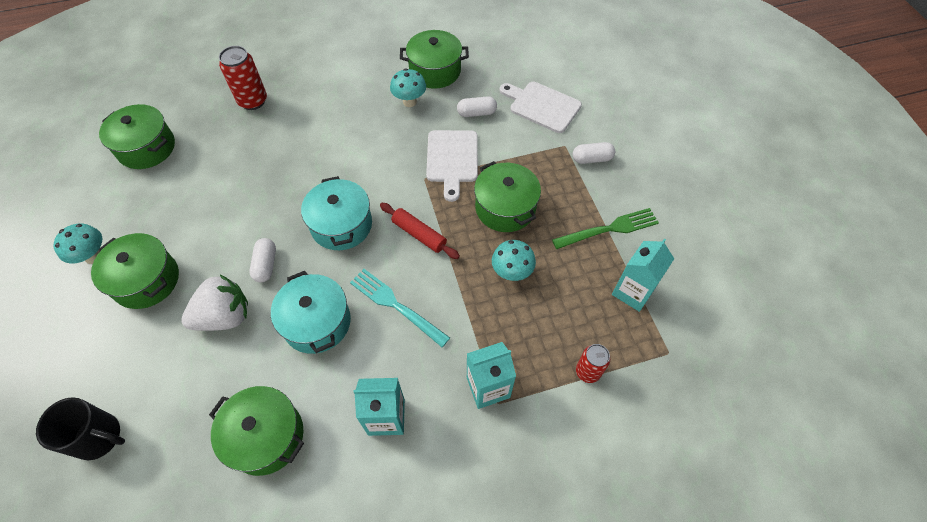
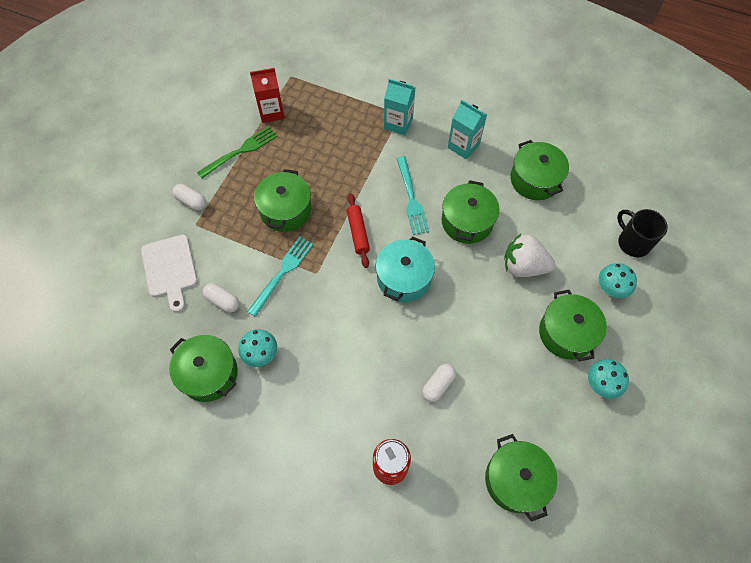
camera: 140 degrees left, 5 degrees up
(266, 265) = (476, 285): white capsule -> white capsule (438, 385)
(317, 322) = (467, 221): turquoise pot -> green pot
(452, 159) = (282, 273): white cutting board -> turquoise fork
(511, 273) = (326, 168): turquoise mushroom -> turquoise mushroom (610, 289)
(587, 372) = (340, 96): red can -> none
(609, 229) = (240, 151): green fork -> green fork turned 120 degrees clockwise
(632, 292) = (271, 112): turquoise carton -> red carton

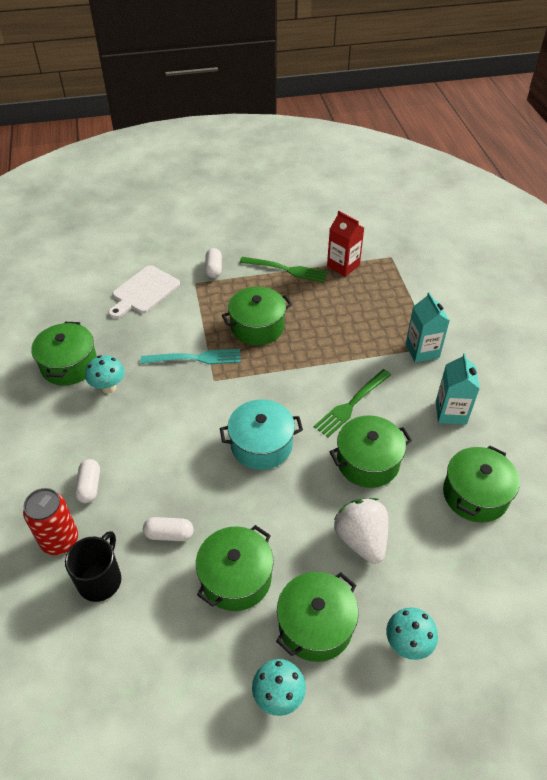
camera: 55 degrees right, 15 degrees down
(223, 301) = (140, 337): white capsule -> white capsule (89, 486)
(358, 233) = (279, 386): red rolling pin -> none
(411, 198) = (351, 404): turquoise fork -> green fork
(515, 480) = (109, 663): green pot -> green pot (236, 578)
(632, 242) = (492, 638): black mug -> black mug (100, 580)

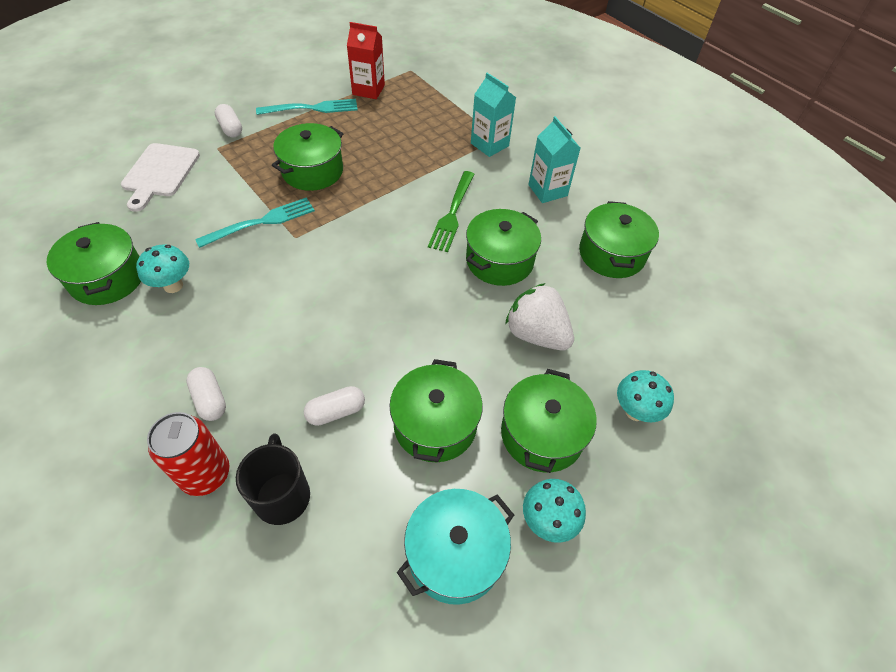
camera: 30 degrees left, 5 degrees up
(261, 445) = (384, 283): turquoise pot -> turquoise pot (455, 554)
(286, 269) = (312, 108): green fork -> turquoise fork

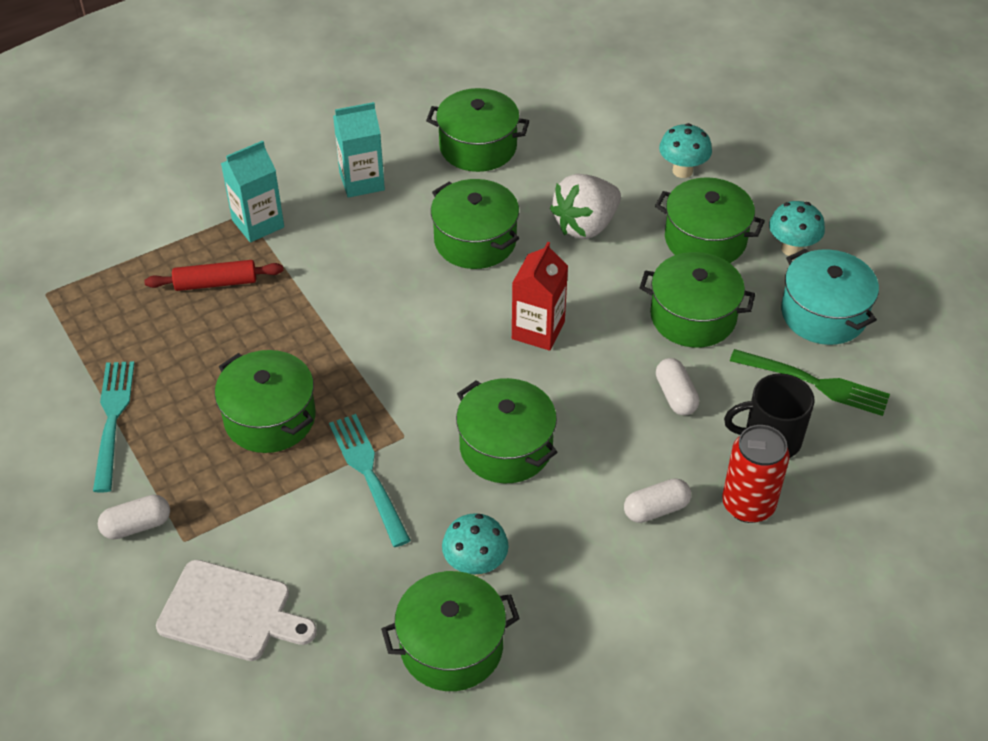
camera: 80 degrees left, 5 degrees down
(282, 295) = (506, 447): none -> green pot
(368, 90) = (84, 347): red carton -> red carton (538, 330)
(430, 133) = (216, 283): none -> red rolling pin
(452, 213) = (387, 274): green fork -> green fork (814, 383)

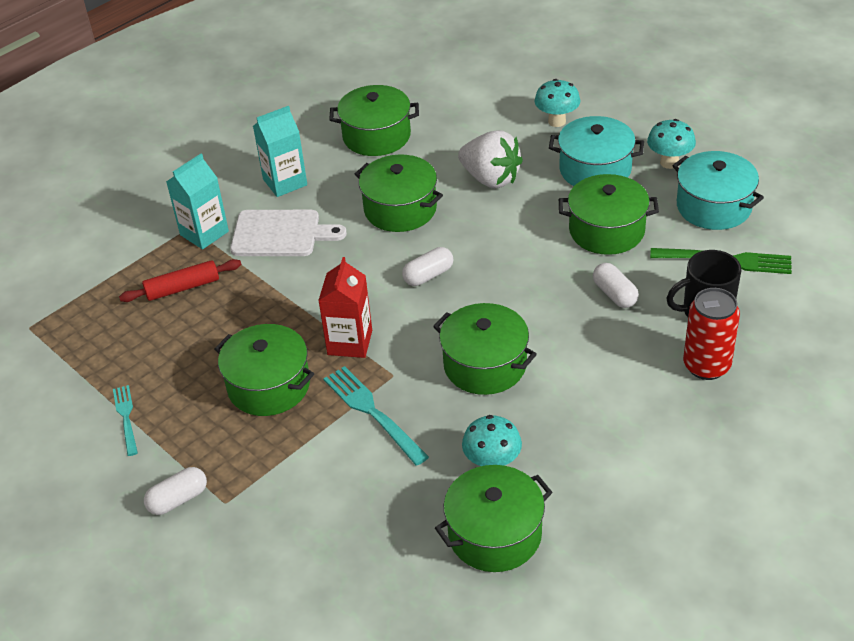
camera: 10 degrees left, 5 degrees down
(112, 420) = (126, 417): turquoise fork -> turquoise fork, size x0.62
(230, 612) = (288, 551): white cutting board -> white cutting board (281, 234)
(538, 330) = (479, 268): red carton -> red carton (350, 342)
(585, 225) = (490, 178): white strawberry -> white strawberry turned 90 degrees counterclockwise
(656, 509) = (630, 386): white capsule -> white capsule (428, 275)
(705, 239) = (595, 169): green pot -> turquoise pot

